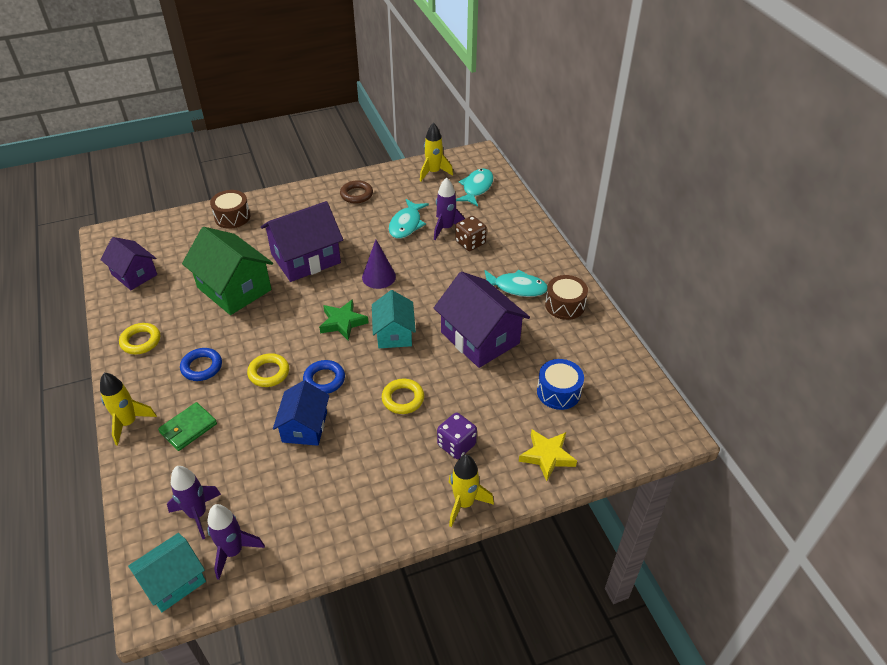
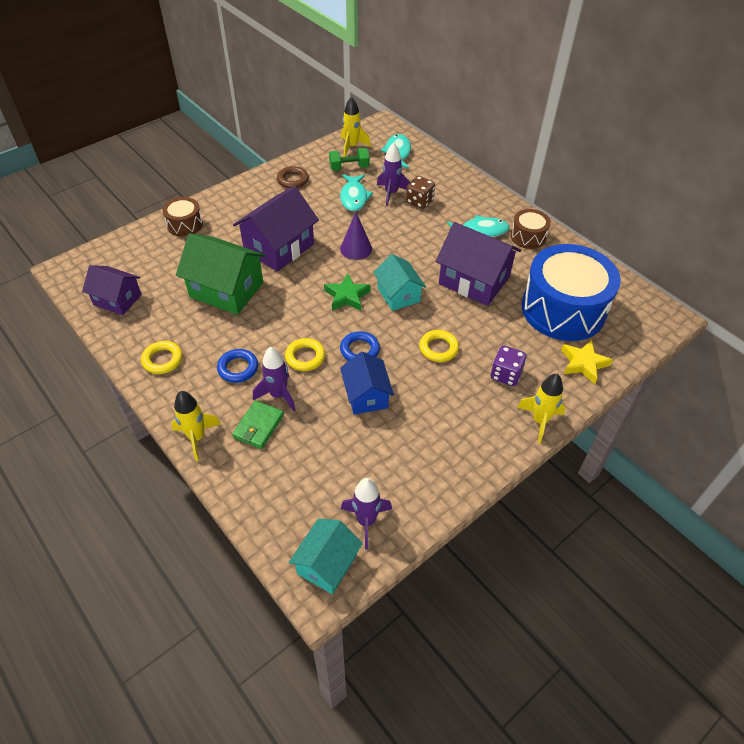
camera: 20 degrees left, 5 degrees up
(198, 514) = (314, 499): purple rocket -> purple rocket (278, 395)
(419, 193) = (349, 168): none -> green dumbbell
(558, 392) = (563, 309): blue drum -> blue drum, size x2.14

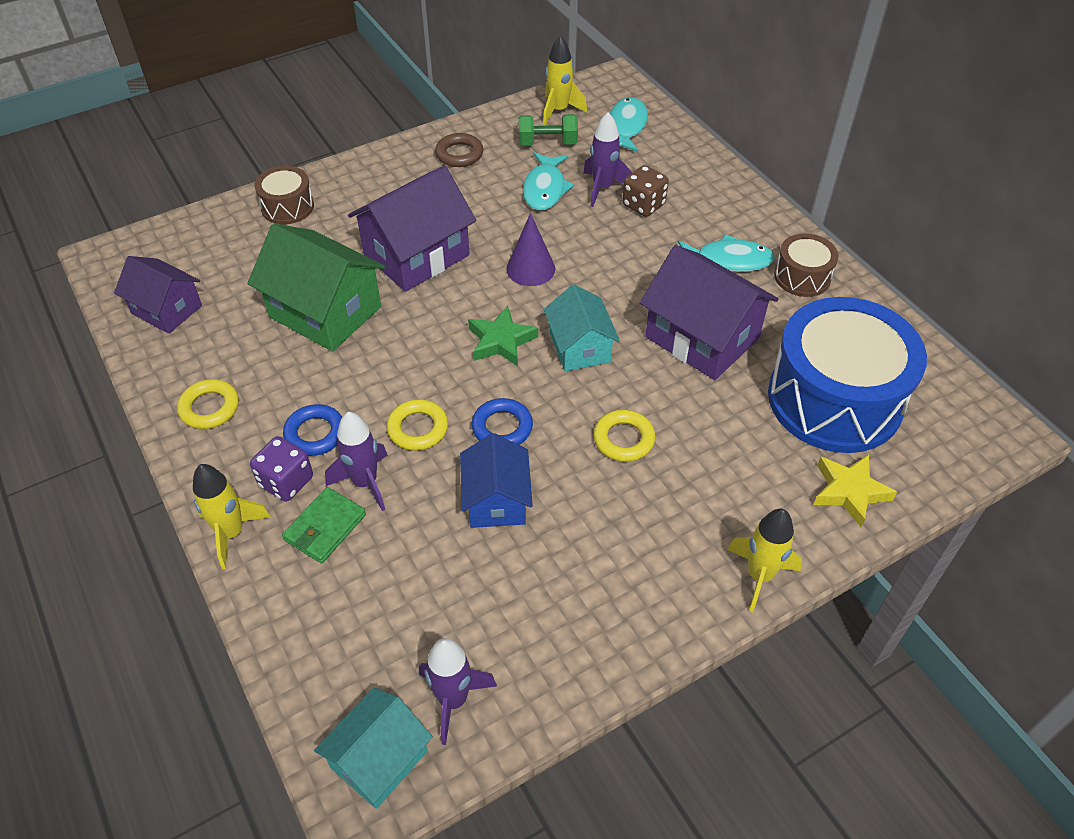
camera: 10 degrees right, 0 degrees up
(505, 374) = (720, 494): purple dice -> purple dice (286, 481)

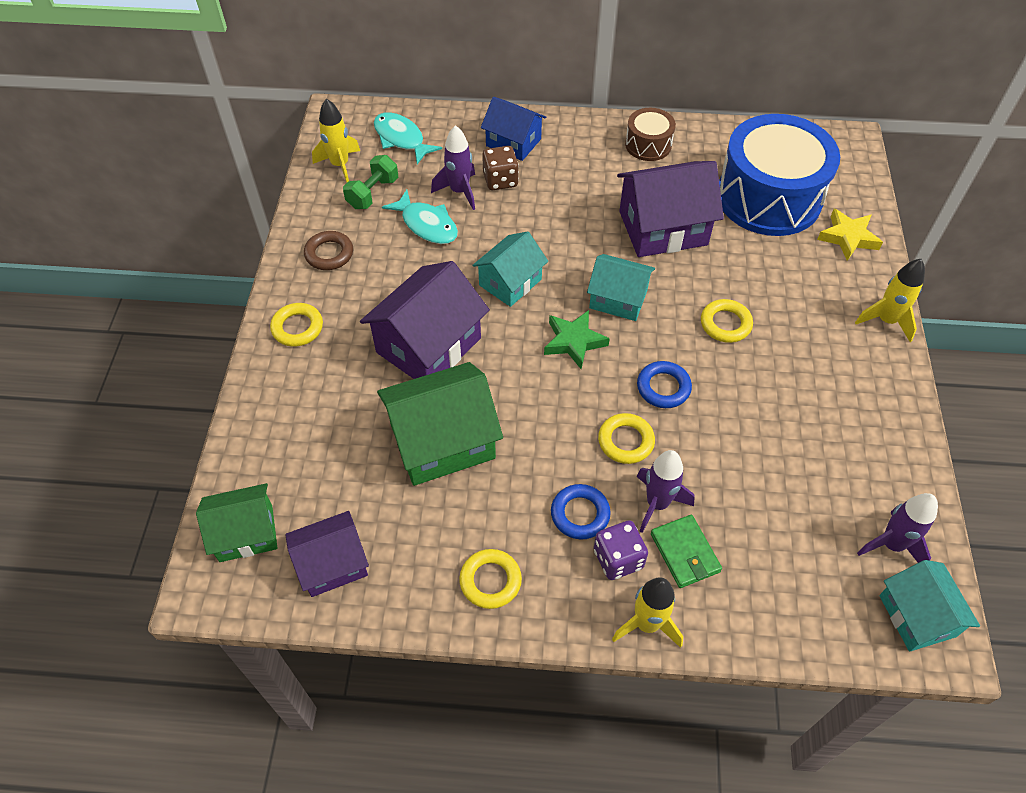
camera: 55 degrees left, 5 degrees up
(164, 251) = (246, 533): none -> green house
(287, 207) = (278, 406): brown drum -> none
(370, 177) = (297, 328): none -> yellow ring
(416, 255) = (428, 345): purple house -> purple house turned 45 degrees clockwise
(496, 500) = (731, 427): blue house -> blue house (513, 142)
(530, 268) = (510, 282): purple cone -> turquoise house
(729, 260) = (600, 170): turquoise fish -> none

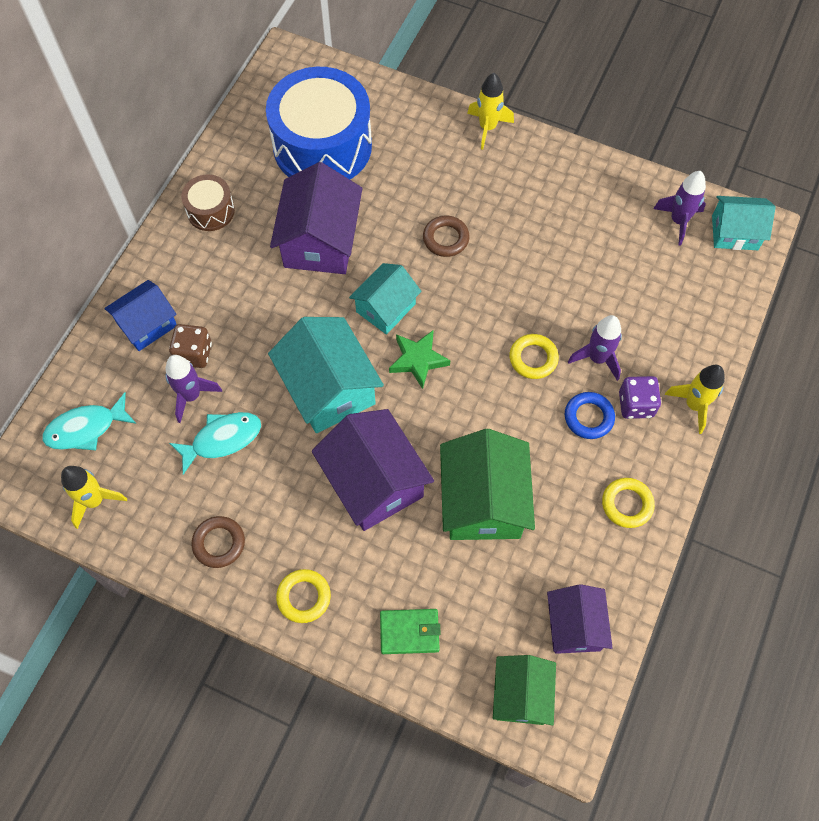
camera: 70 degrees left, 10 degrees up
(373, 193) = (153, 478): green dumbbell -> none
(510, 282) = (329, 388): turquoise house -> turquoise house, size x1.60
(663, 387) = (491, 310): blue ring -> none
(685, 553) = (644, 356): green wallet -> green wallet (409, 632)
(725, 324) = (445, 239): yellow ring -> brown ring
(848, 237) = (393, 111): yellow star -> none

